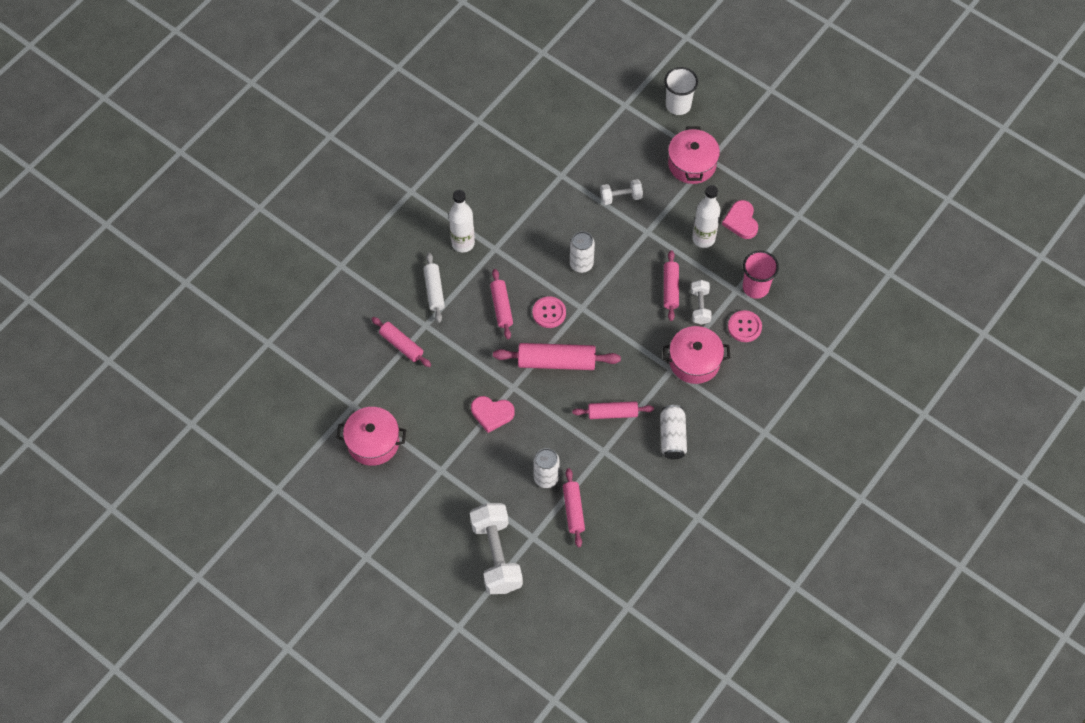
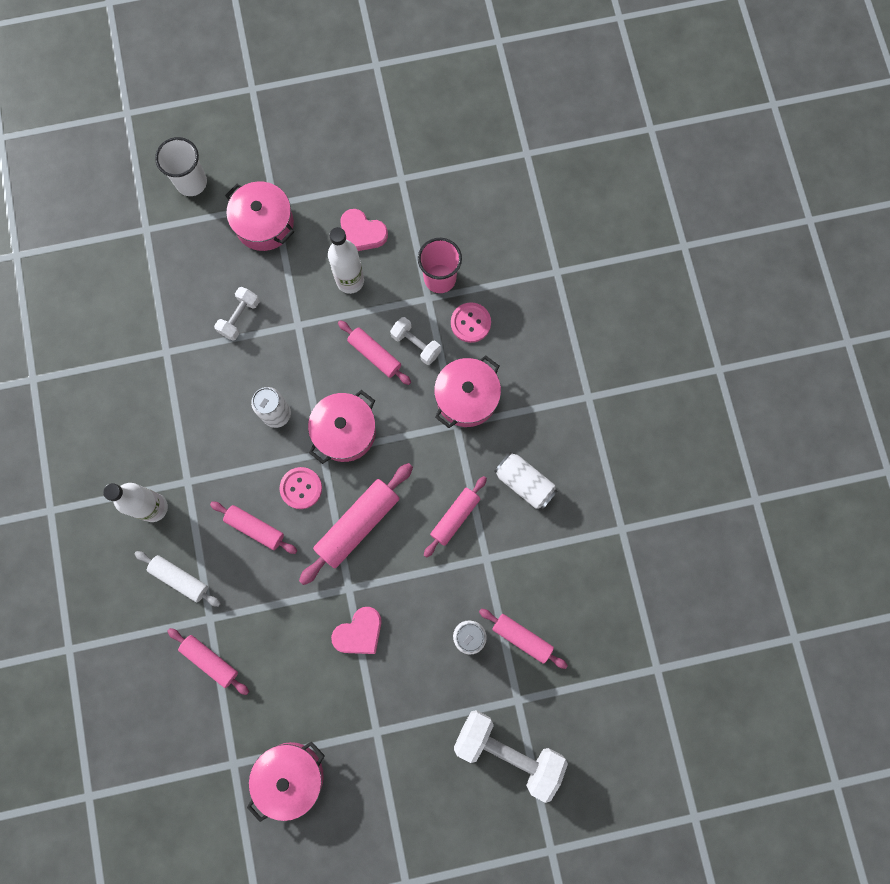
camera: 50 degrees left, 15 degrees up
(401, 345) = (210, 661): pink rolling pin -> pink rolling pin turned 45 degrees clockwise
(606, 309) = (345, 431): none -> pink pot

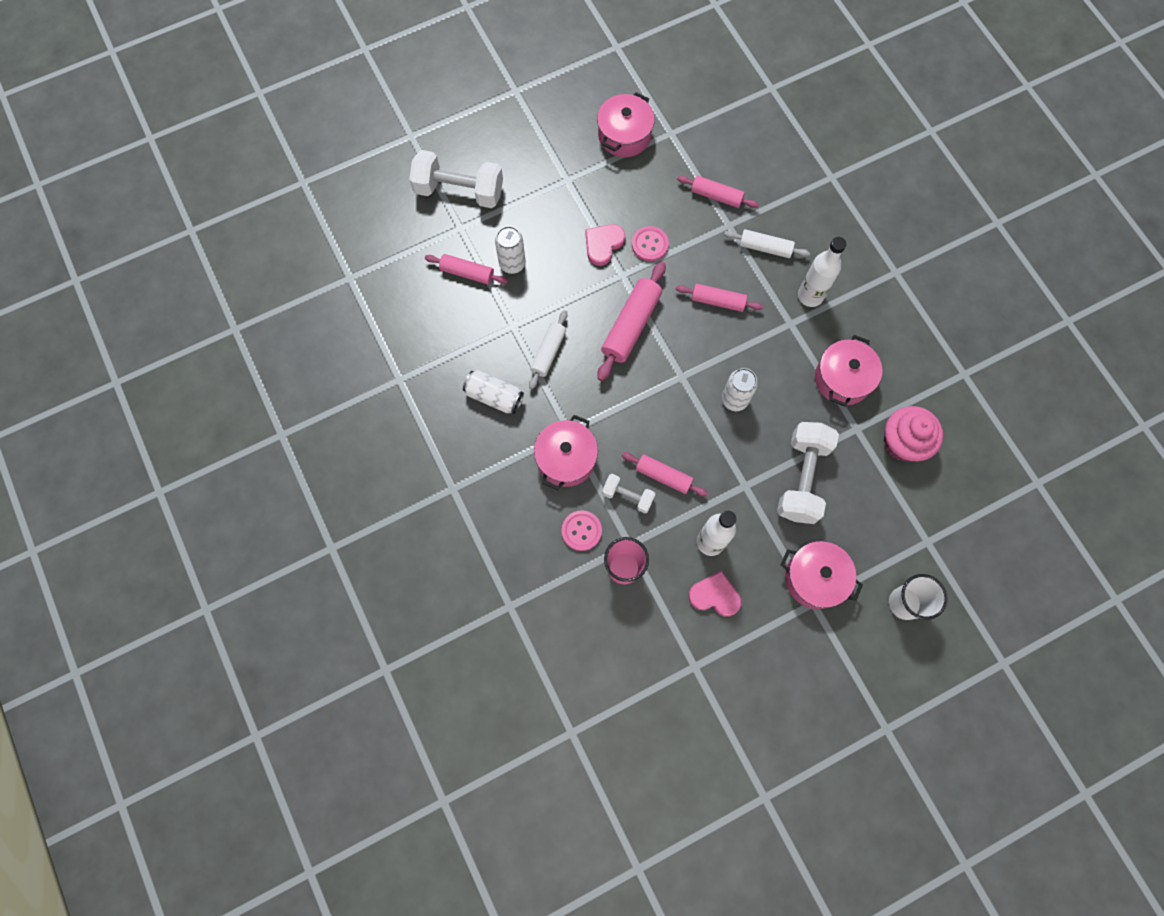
camera: 165 degrees right, 5 degrees down
(126, 326) = (903, 442): none -> pink cupcake
(239, 317) = (802, 478): white dumbbell -> white dumbbell, size x1.90
(301, 488) = (690, 343): pink button -> pink button (650, 244)
(345, 431) = (668, 400): pink pot -> pink pot (842, 379)
(455, 517) = (548, 352): pink rolling pin -> white rolling pin

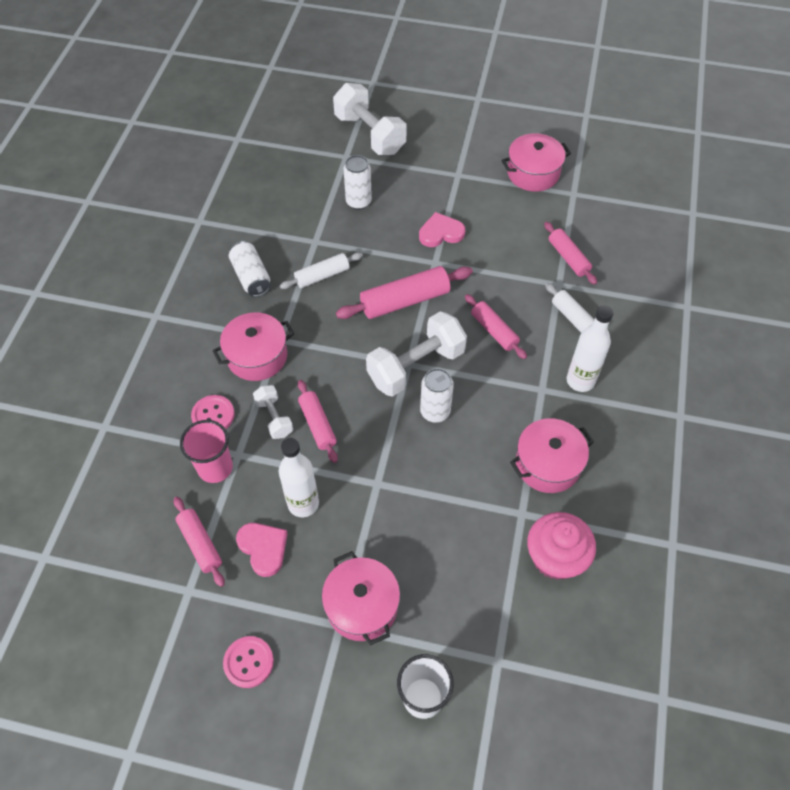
camera: 40 degrees right, 15 degrees down
(467, 273) = (319, 187): pink rolling pin -> pink rolling pin (200, 544)
(650, 244) = (478, 256): pink button -> pink button (248, 662)
(802, 478) = (432, 515): white dumbbell -> white dumbbell (416, 366)

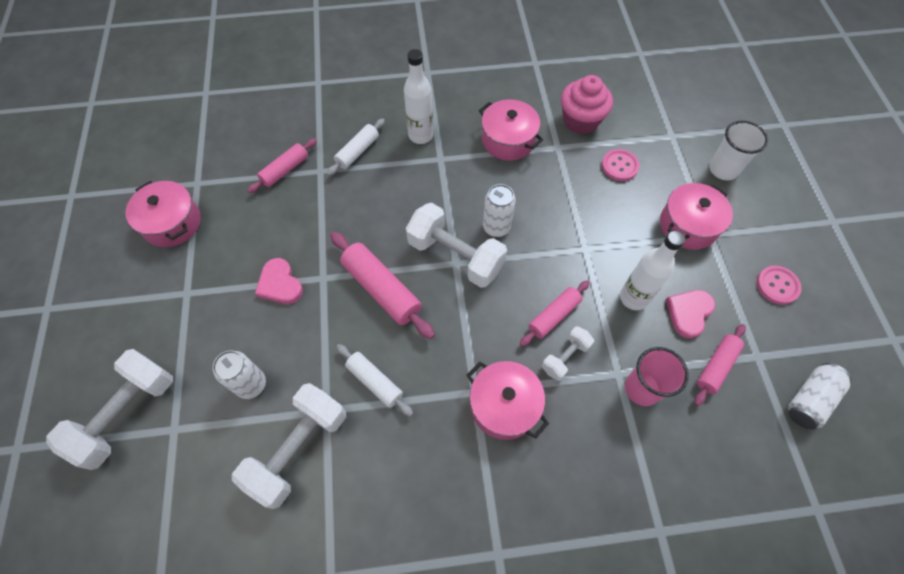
camera: 110 degrees left, 5 degrees up
(213, 415) = (590, 418): pink button -> pink button (619, 166)
(251, 277) = (402, 461): white can -> white can (809, 400)
(294, 220) = (298, 449): none -> white dumbbell
(494, 331) = (391, 206): pink rolling pin -> none

